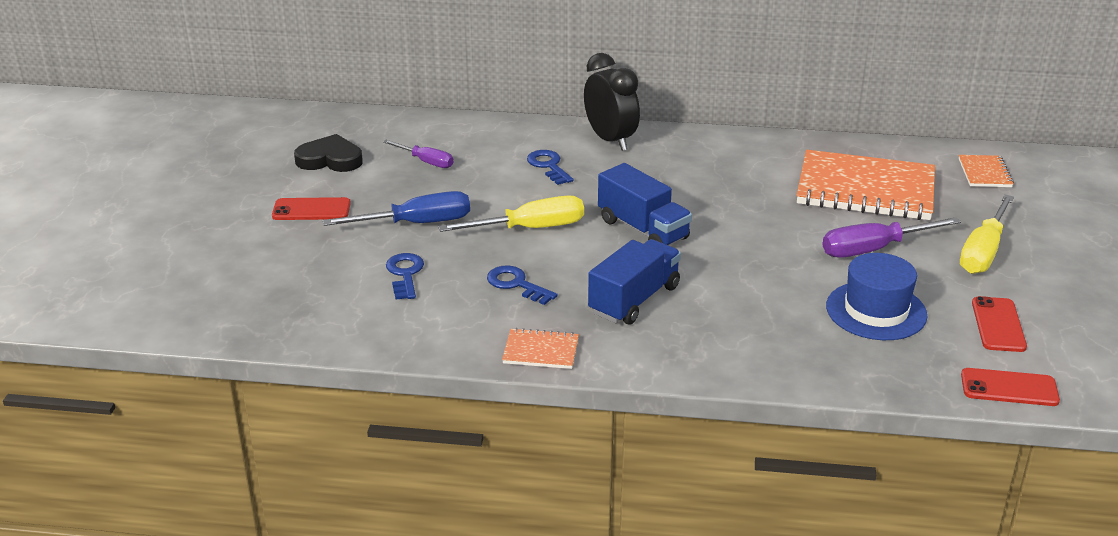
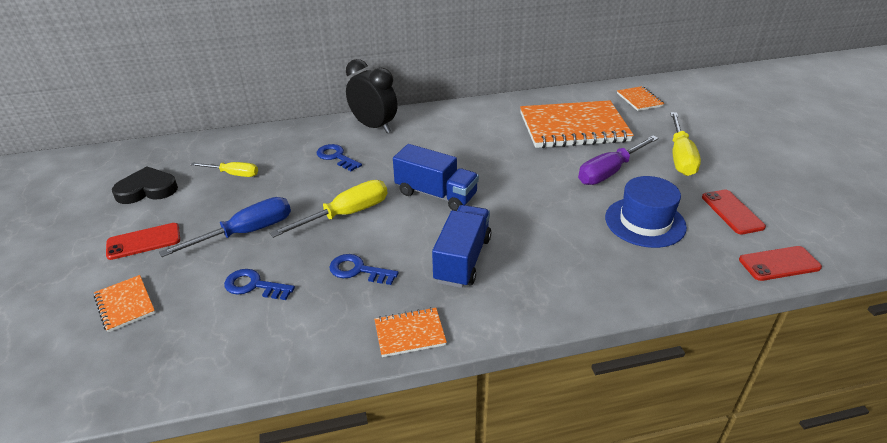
camera: 20 degrees left, 5 degrees up
(277, 262) = (125, 305): none -> orange notebook
(405, 274) = (254, 285): blue key -> blue key turned 45 degrees counterclockwise
(426, 162) = (233, 174): purple screwdriver -> yellow screwdriver

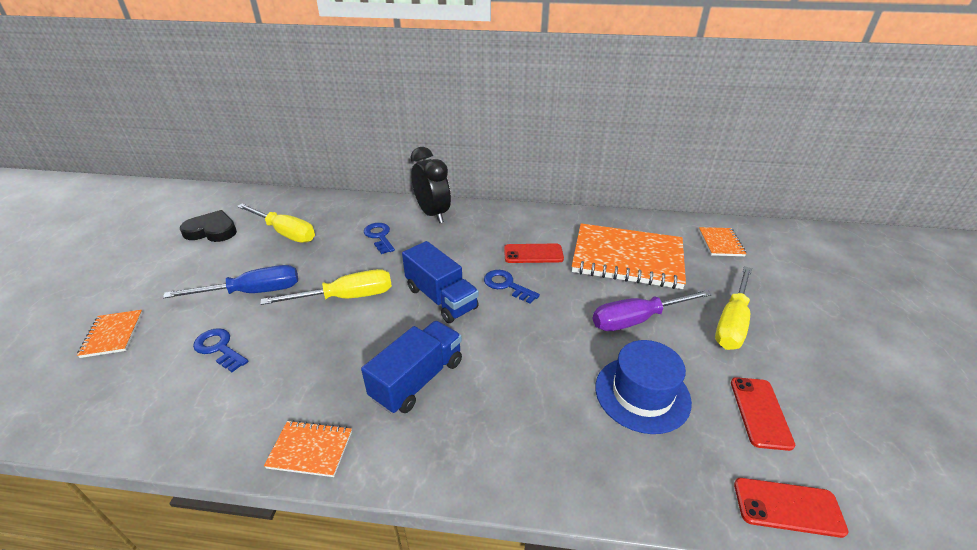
camera: 20 degrees right, 0 degrees up
(144, 241) = (172, 278): red phone -> red phone (533, 254)
(233, 174) = (285, 233): yellow screwdriver -> yellow screwdriver, size x1.62
(358, 270) = (315, 360): blue key -> blue key (507, 285)

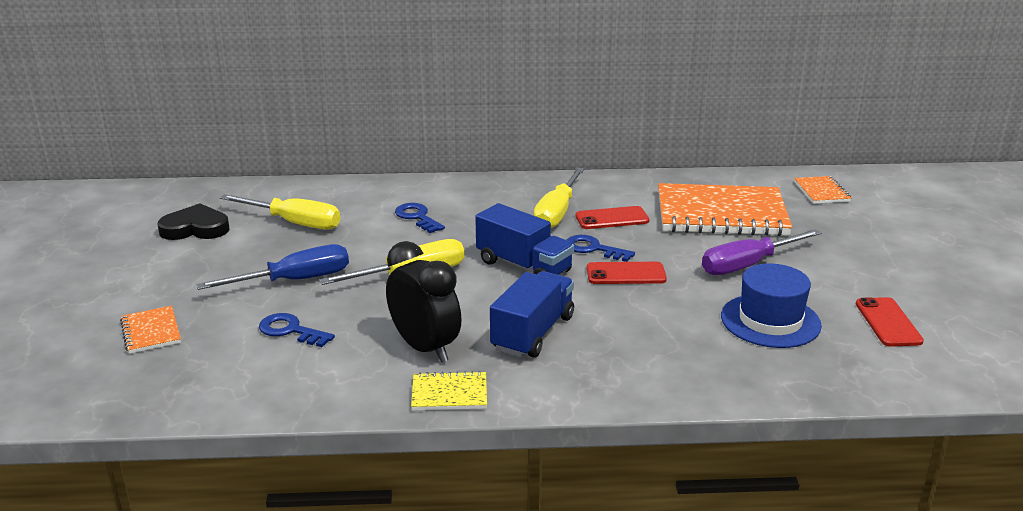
camera: 10 degrees left, 10 degrees down
(310, 450) = (449, 394): orange notebook -> yellow notebook
(433, 214) = (471, 190): black clock -> black clock (425, 348)
(732, 322) = (847, 258): yellow screwdriver -> yellow screwdriver (557, 213)
(788, 507) = (923, 381): red phone -> red phone (626, 274)

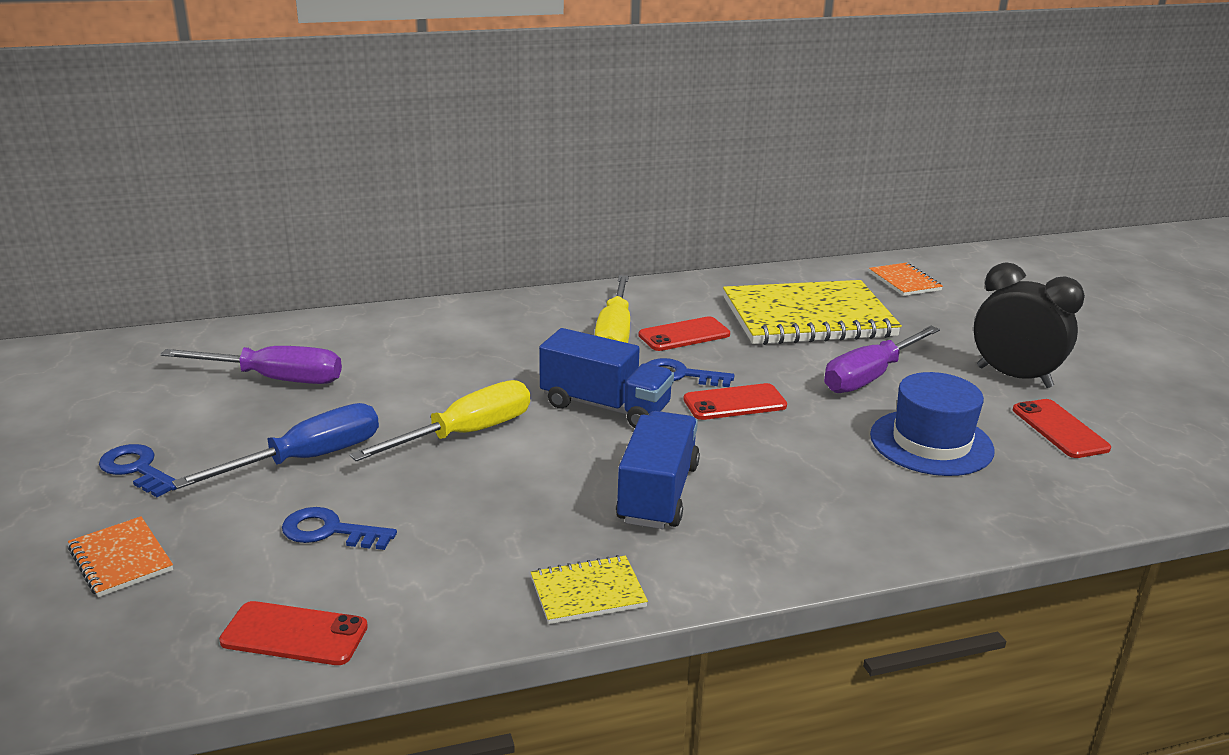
camera: 15 degrees left, 0 degrees up
(195, 228) = (134, 400): black heart -> none
(242, 393) = (294, 634): none -> red phone
(294, 223) = (275, 379): yellow screwdriver -> purple screwdriver
(417, 217) = (439, 356): blue key -> blue key (137, 469)
(425, 348) = (527, 532): black clock -> black clock (1014, 377)
(721, 214) = (808, 318): orange notebook -> yellow notebook

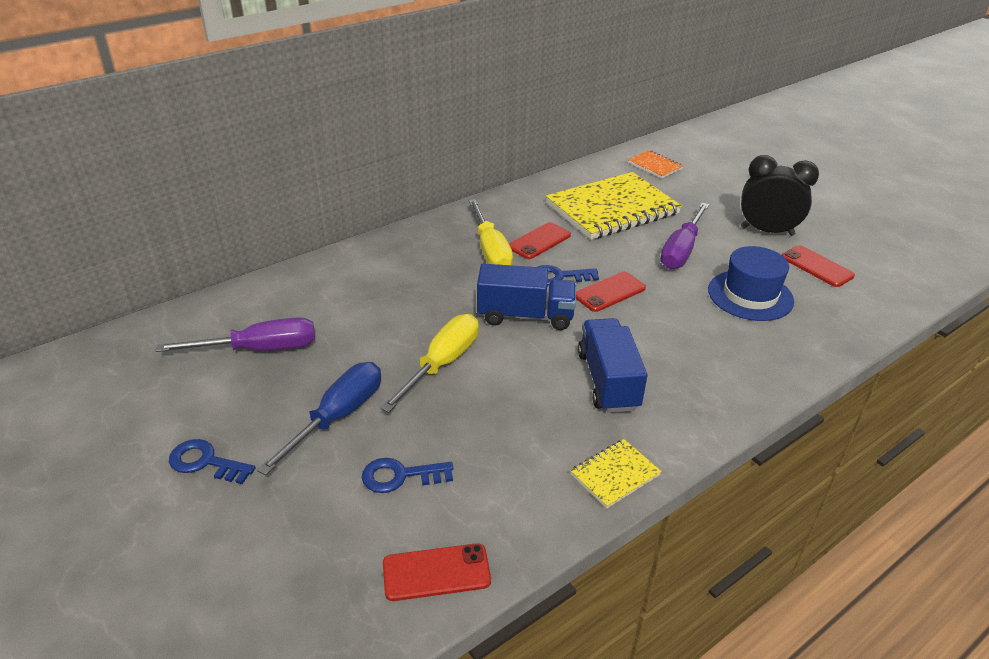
camera: 20 degrees left, 10 degrees up
(121, 559) = (253, 548): orange notebook -> none

